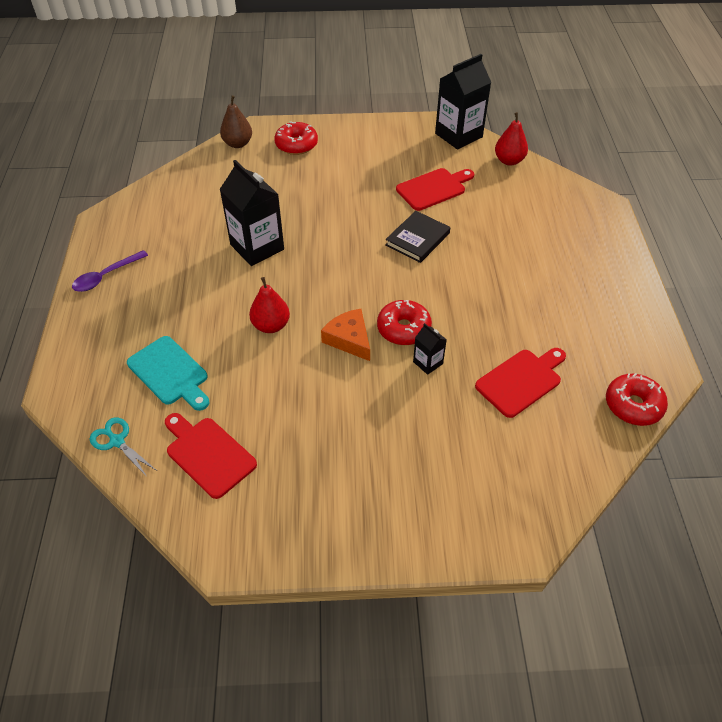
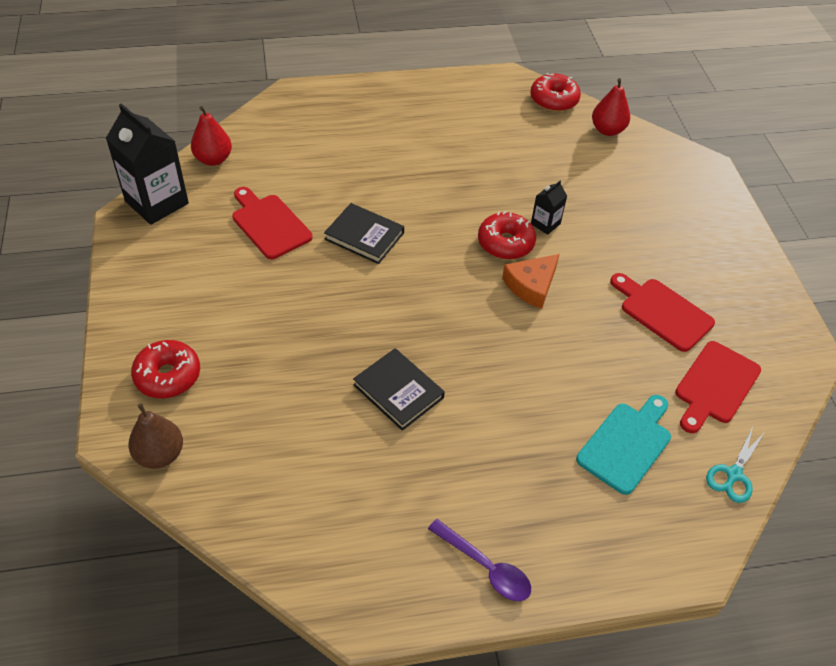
camera: 100 degrees left, 0 degrees up
(257, 247) = (398, 391): black carton -> black book
(271, 325) = (529, 357): red pear -> red pear (607, 130)
(521, 381) = (548, 162): red cutting board -> red cutting board (662, 312)

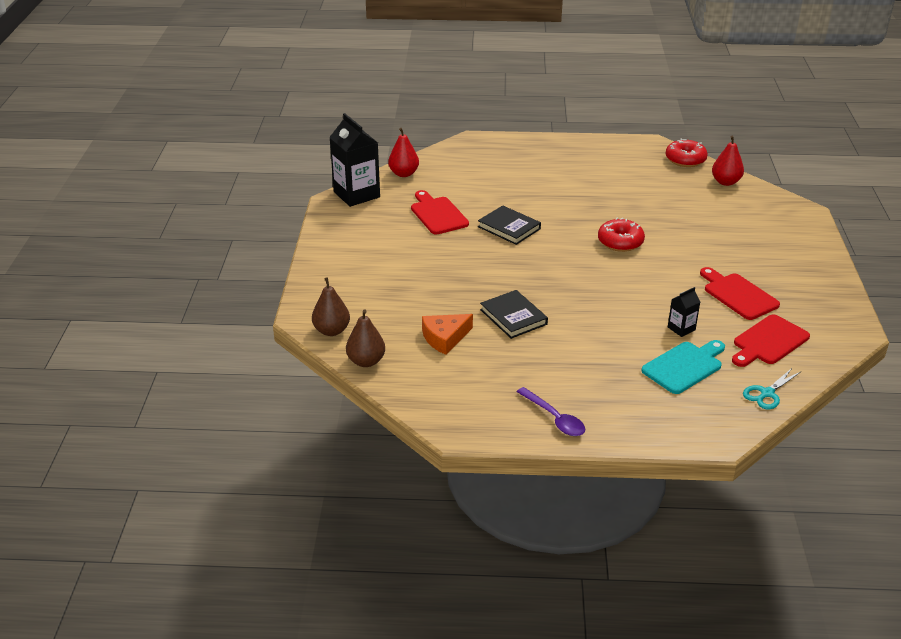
camera: 15 degrees right, 15 degrees down
(168, 376) = (345, 290): red donut -> none
(216, 505) = (366, 361): none -> brown pear
(531, 285) = (634, 269): orange cheese -> orange cheese (445, 338)
(545, 224) = (656, 234): black carton -> black carton (681, 328)

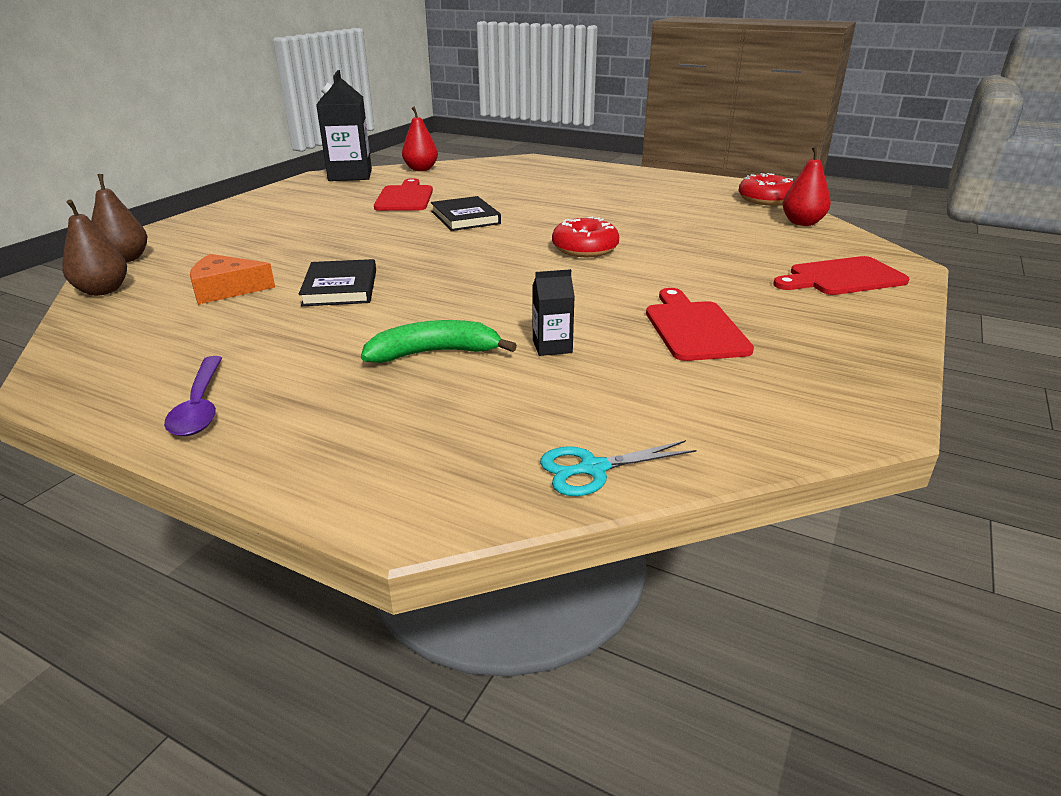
camera: 25 degrees right, 5 degrees down
(627, 350) = (434, 353): none -> green banana
(684, 366) = (495, 392): turquoise cutting board -> none
(768, 342) = (681, 395): red cutting board -> red cutting board (842, 277)

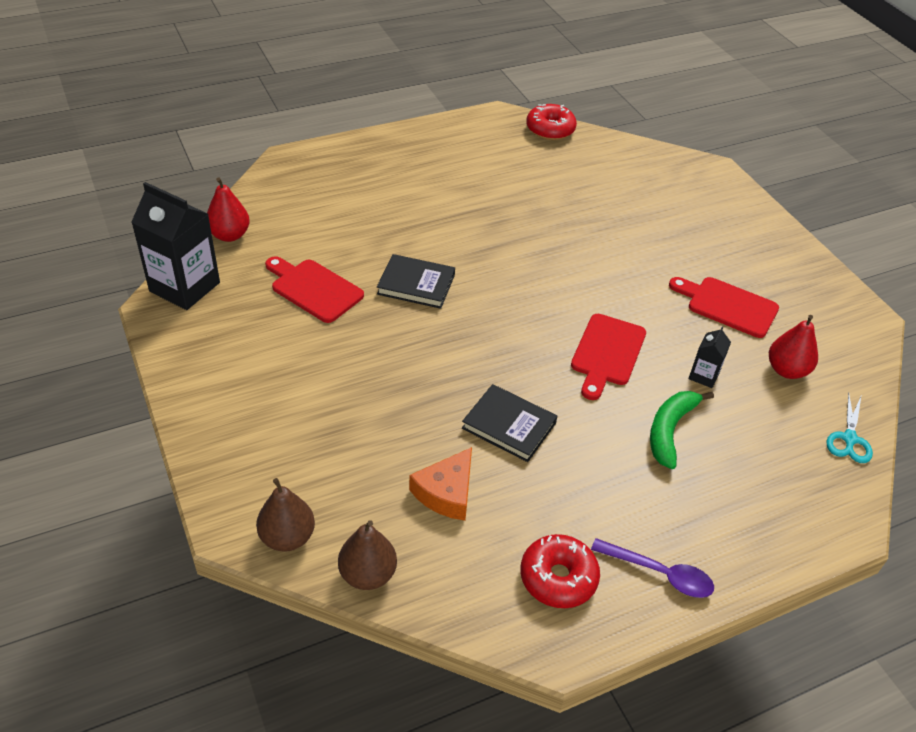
camera: 55 degrees left, 15 degrees up
(585, 249) = (557, 268): red donut -> red donut (558, 578)
(802, 223) = (611, 150): red pear -> red pear (786, 370)
(842, 277) = (711, 204): red cutting board -> red cutting board (607, 353)

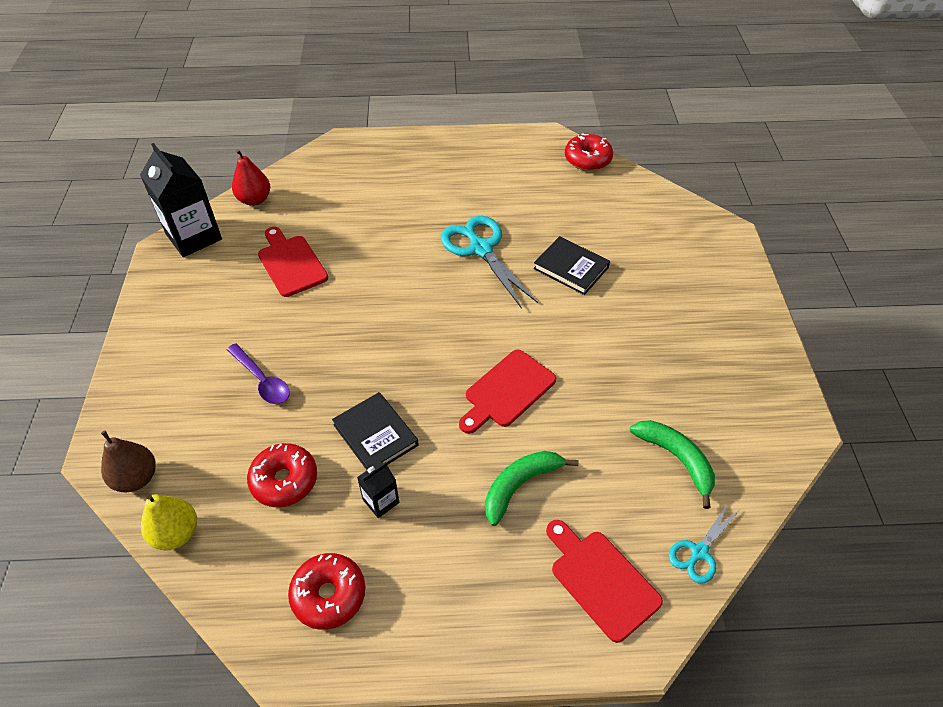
camera: 25 degrees right, 5 degrees up
(367, 574) = (176, 533): brown pear -> yellow pear
(416, 284) = (377, 280): black book -> black book (571, 268)
(446, 492) = (284, 480): orange cheese -> red donut
(500, 232) = (481, 249): none -> turquoise scissors
(660, 574) = (422, 625): purple spoon -> purple spoon (262, 381)
(704, 375) = (587, 440): black carton -> black carton (381, 501)
(727, 305) = (656, 375): red cutting board -> red cutting board (601, 580)
(786, 370) = (676, 459): red pear -> green banana

